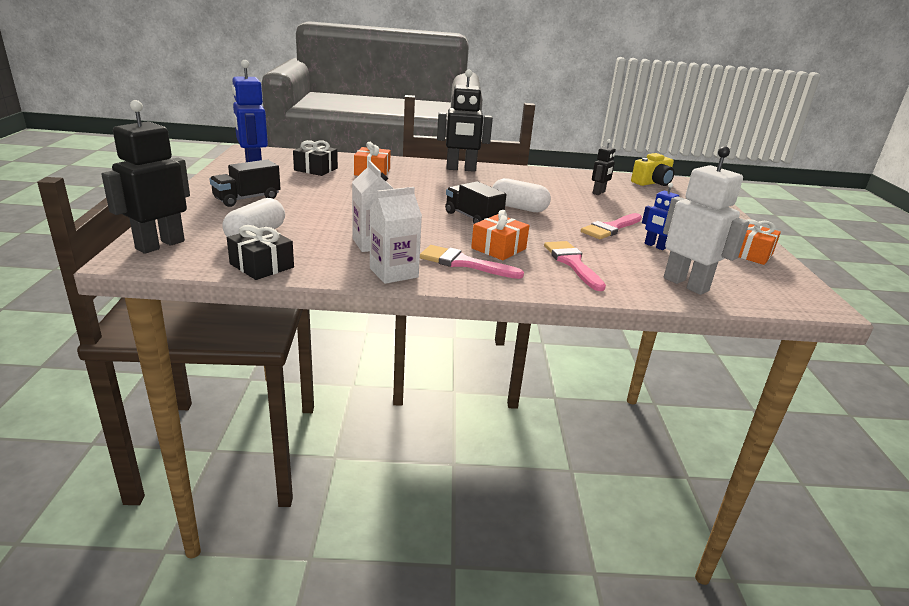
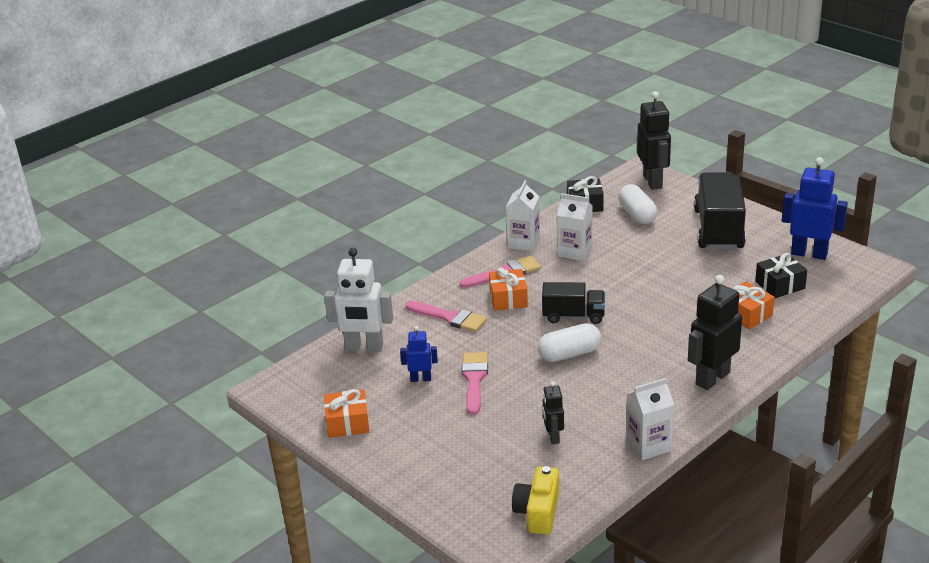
camera: 140 degrees right, 5 degrees up
(247, 199) = (718, 229): black truck -> black truck, size x1.73
(550, 172) = (648, 445): none -> white carton

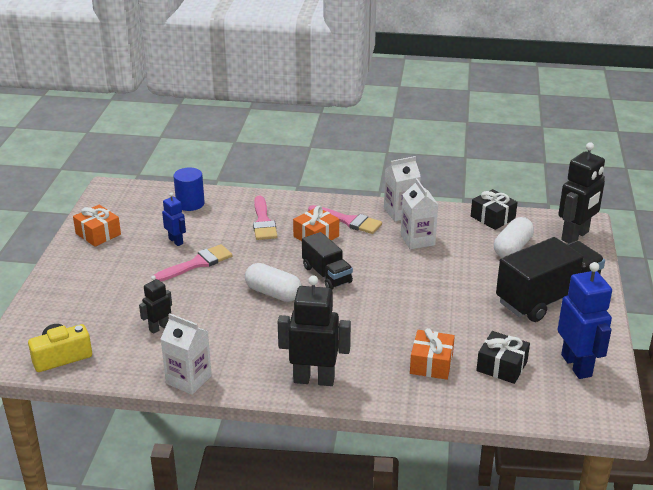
camera: 50 degrees right, 0 degrees up
(364, 348) = (190, 203): white robot -> blue cylinder

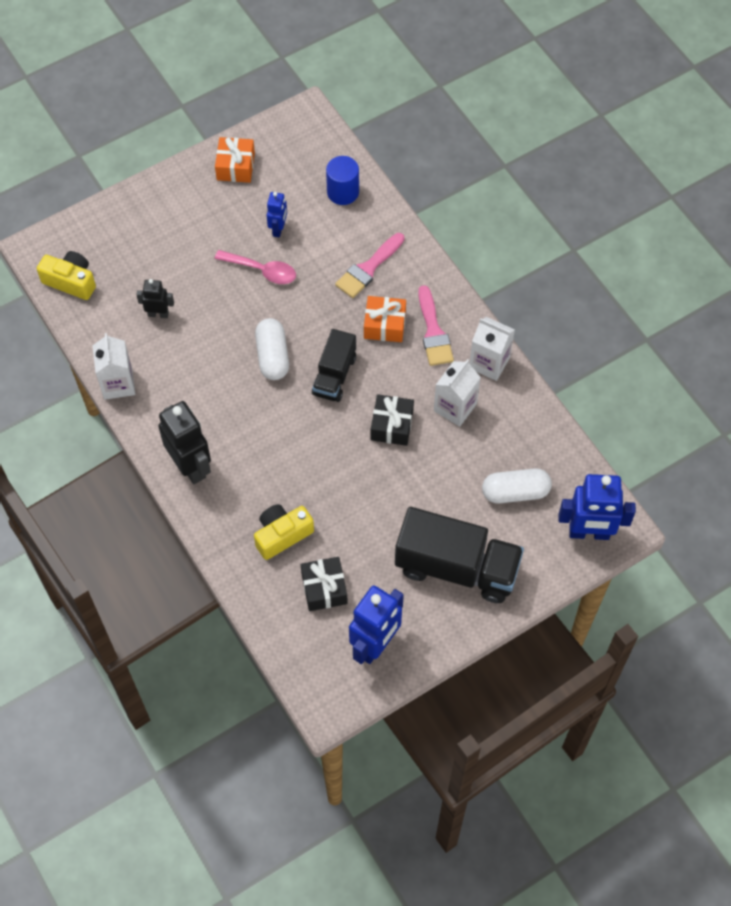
camera: 50 degrees right, 30 degrees up
(197, 263) = (262, 270): pink brush -> pink spoon
(431, 364) = (282, 535): orange gift -> yellow camera
(492, 218) = (554, 444): black gift -> black gift (392, 425)
(575, 236) = (589, 533): black robot -> blue robot

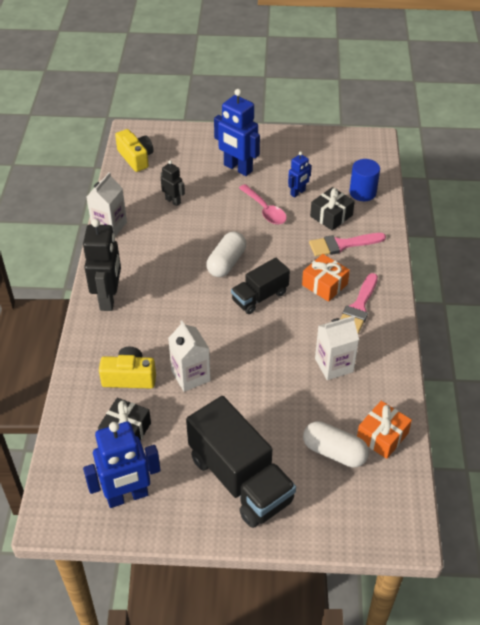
camera: 35 degrees right, 15 degrees down
(235, 166) = (300, 146): orange gift -> orange gift (382, 436)
(392, 425) = (274, 351): black gift -> black gift (331, 216)
(489, 362) = (386, 350): white carton -> white carton (190, 376)
(589, 533) = (374, 521): blue robot -> blue robot (237, 168)

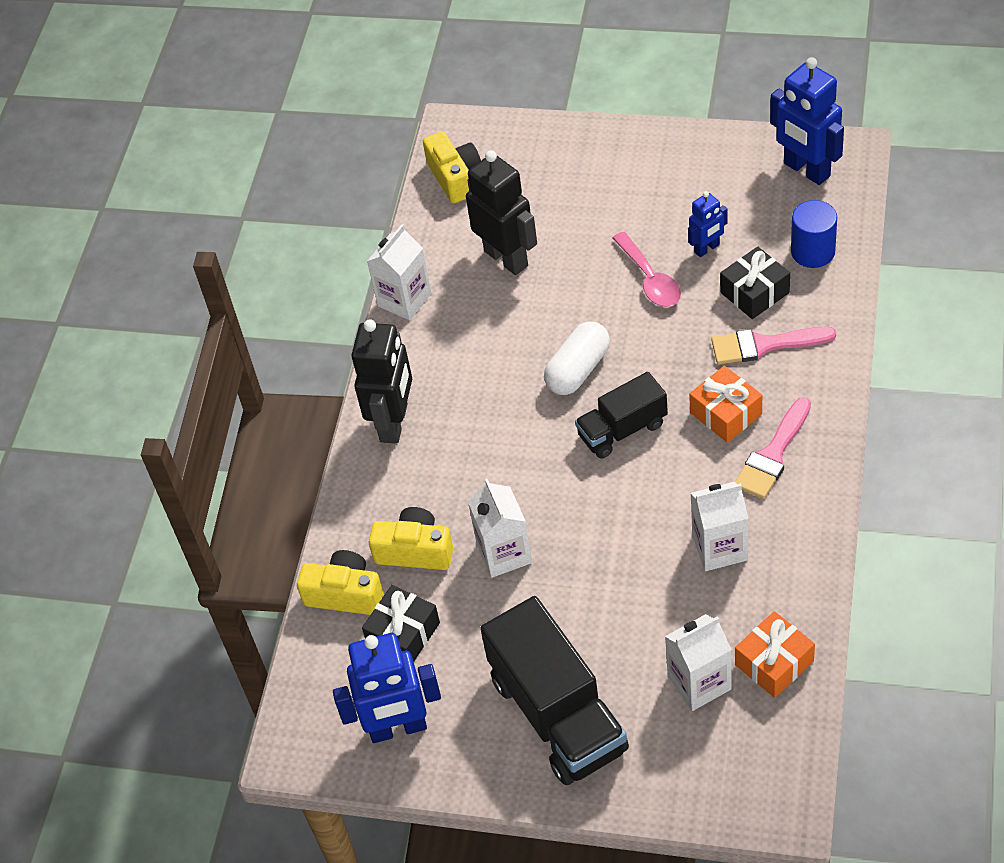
camera: 15 degrees right, 5 degrees up
(83, 408) = (345, 594): none -> yellow camera
(173, 201) = (506, 258): black robot -> black robot, size x1.86
(237, 168) = (615, 201): blue robot -> blue robot (806, 170)
(334, 452) = (699, 683): white capsule -> white carton

